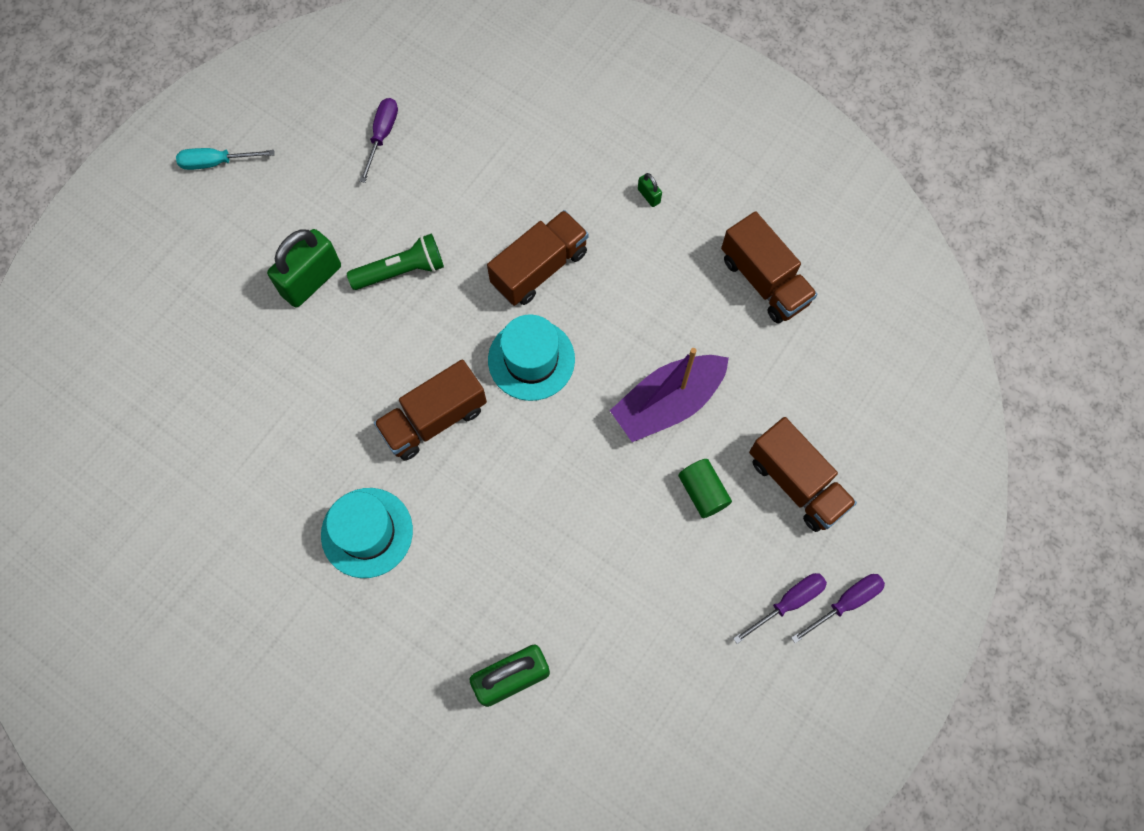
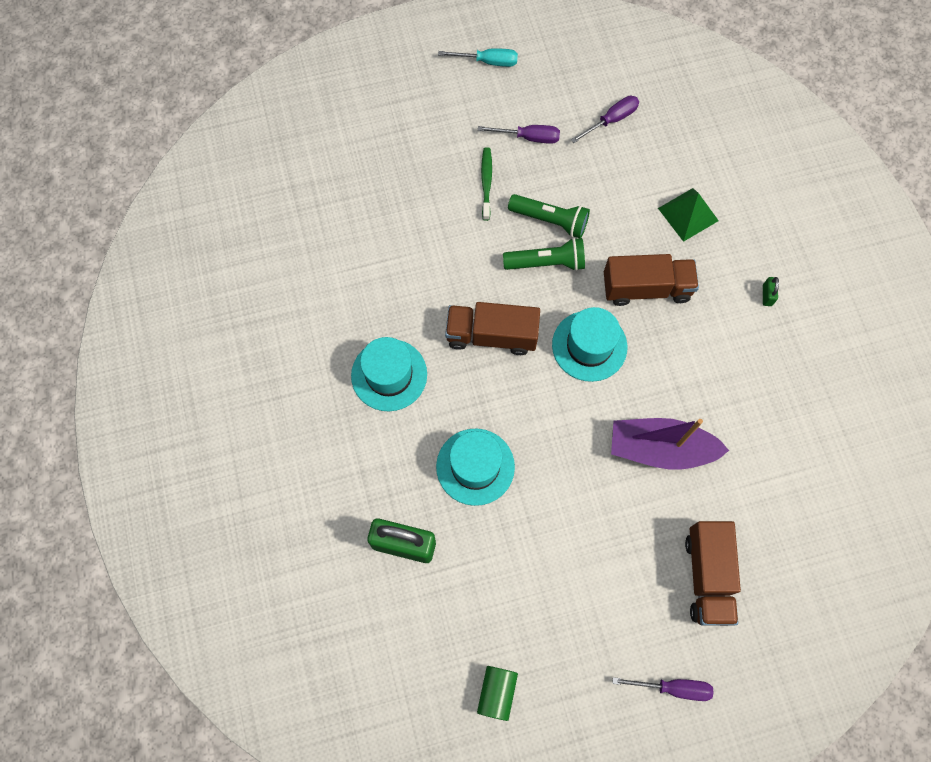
camera: 40 degrees right, 0 degrees up
(216, 162) = (487, 61): turquoise screwdriver -> turquoise screwdriver turned 150 degrees clockwise
(311, 280) = (486, 183): green padlock -> green toothbrush
(430, 313) = (546, 262): none -> green flashlight
(518, 552) = (475, 466): none -> turquoise hat
(522, 173) = (688, 214): none -> green pyramid
(702, 492) = (634, 528): green cylinder -> green cylinder (496, 692)
(764, 281) = (803, 418): brown truck -> none
(788, 603) = (631, 653): purple screwdriver -> purple screwdriver (528, 137)

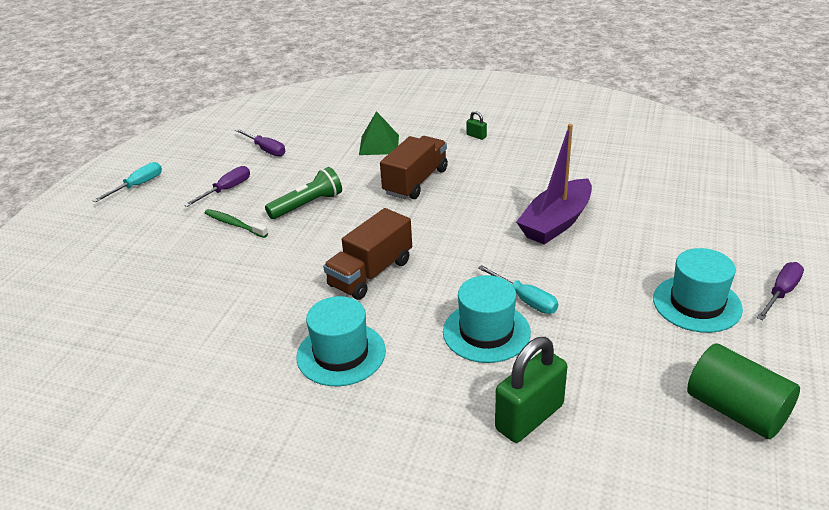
camera: 55 degrees left, 35 degrees down
(496, 692) = (736, 410): green cylinder -> green cylinder, size x1.59
(532, 476) = (525, 300): none -> turquoise screwdriver
(546, 262) = (340, 220): green flashlight -> none
(589, 346) = (435, 225): turquoise hat -> turquoise hat (697, 304)
(611, 120) = (265, 149): purple screwdriver -> purple screwdriver turned 135 degrees clockwise
(707, 576) = (686, 239): brown truck -> none

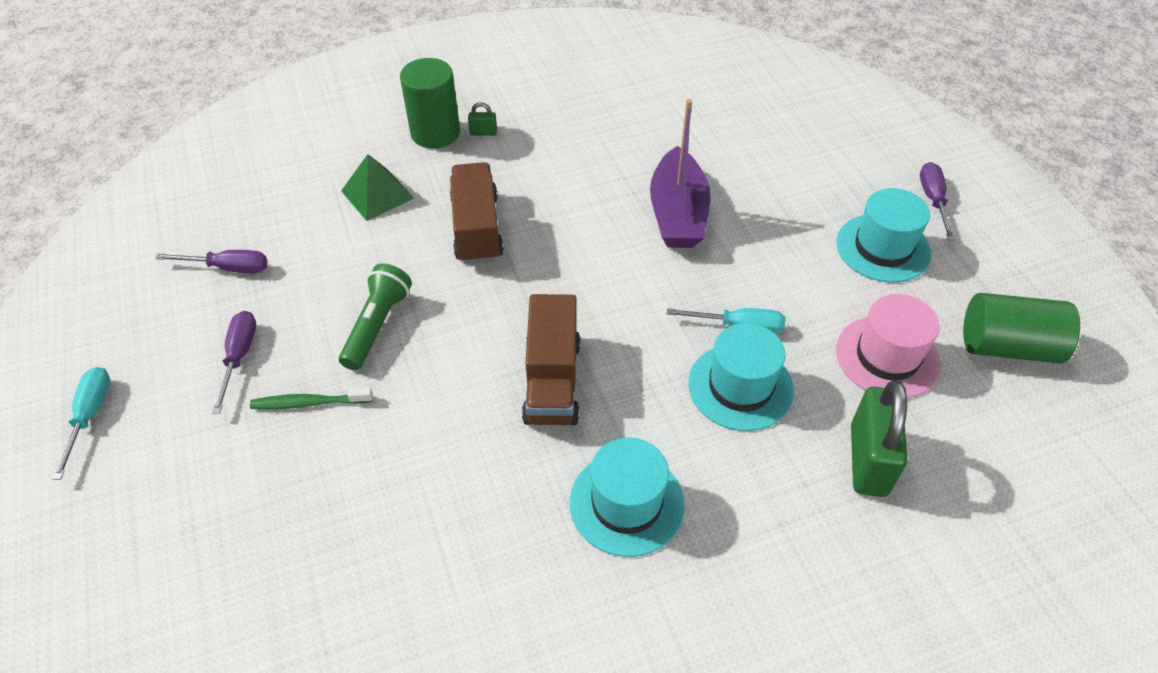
camera: 40 degrees left, 15 degrees up
(447, 127) = (435, 133): none -> green cylinder
(619, 367) = (887, 357): none -> pink hat

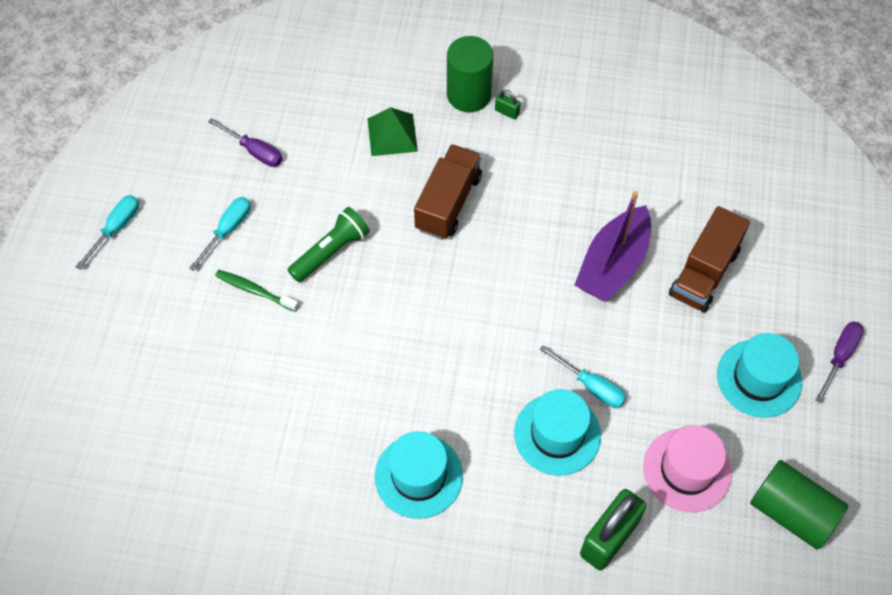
camera: 30 degrees right, 10 degrees up
(239, 357) = (227, 230): purple screwdriver -> turquoise screwdriver
(552, 381) = (426, 359): brown truck -> brown truck (704, 273)

